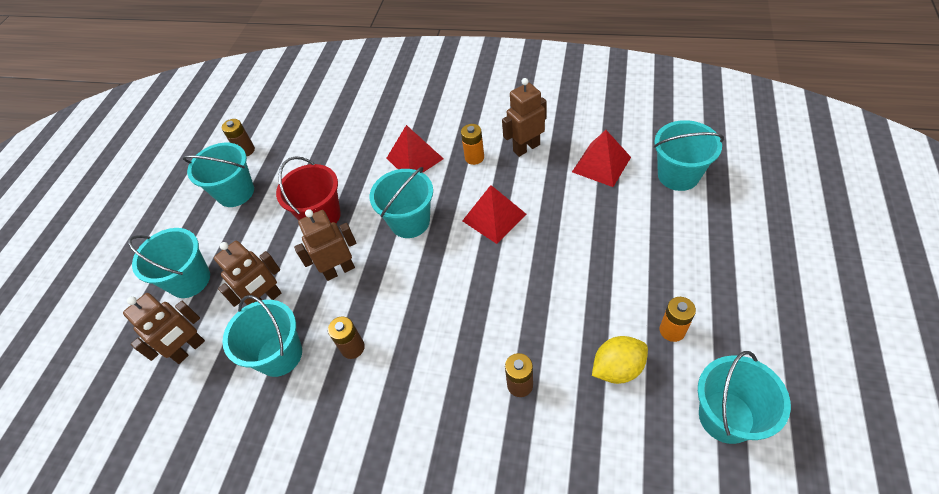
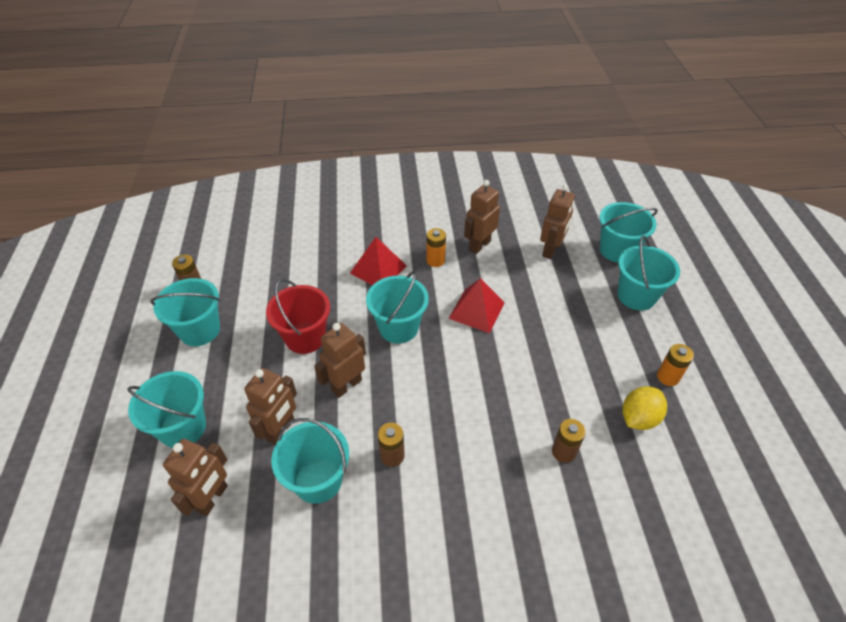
camera: 25 degrees left, 5 degrees down
(601, 164) = (550, 250): red pyramid -> brown robot
(726, 417) = (738, 437): turquoise bucket -> turquoise bucket (636, 296)

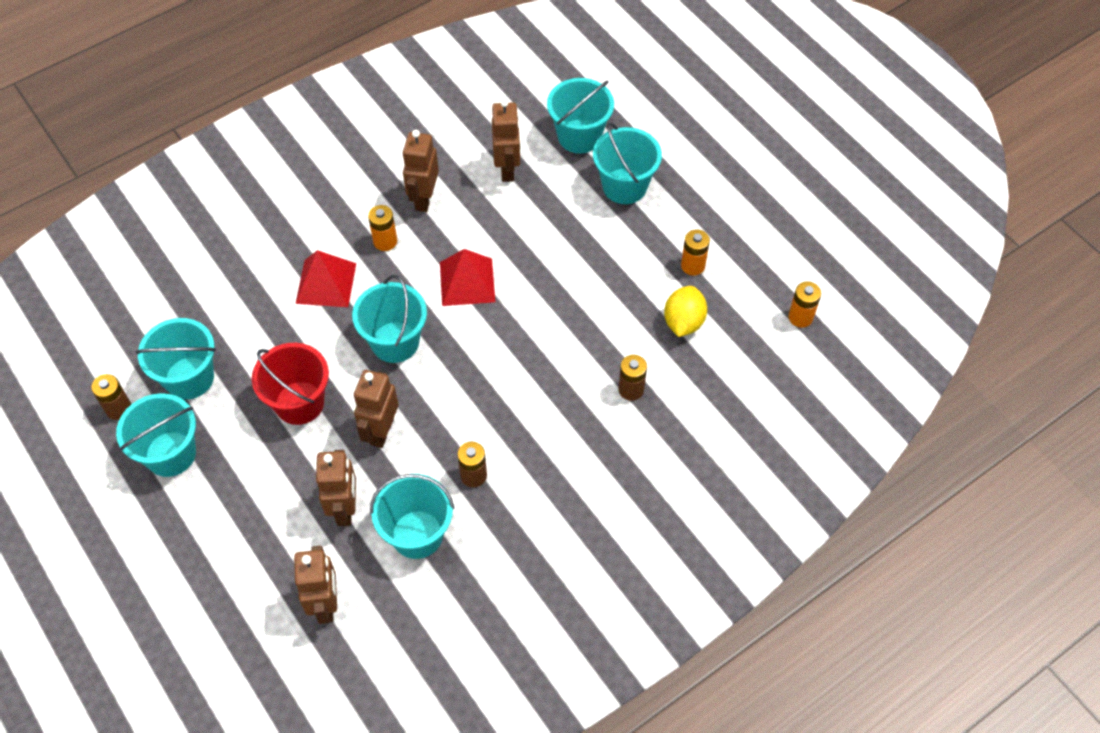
camera: 30 degrees left, 10 degrees up
(183, 428) = (240, 559): turquoise bucket -> turquoise bucket (189, 378)
(754, 465) = (800, 317): none -> orange battery

